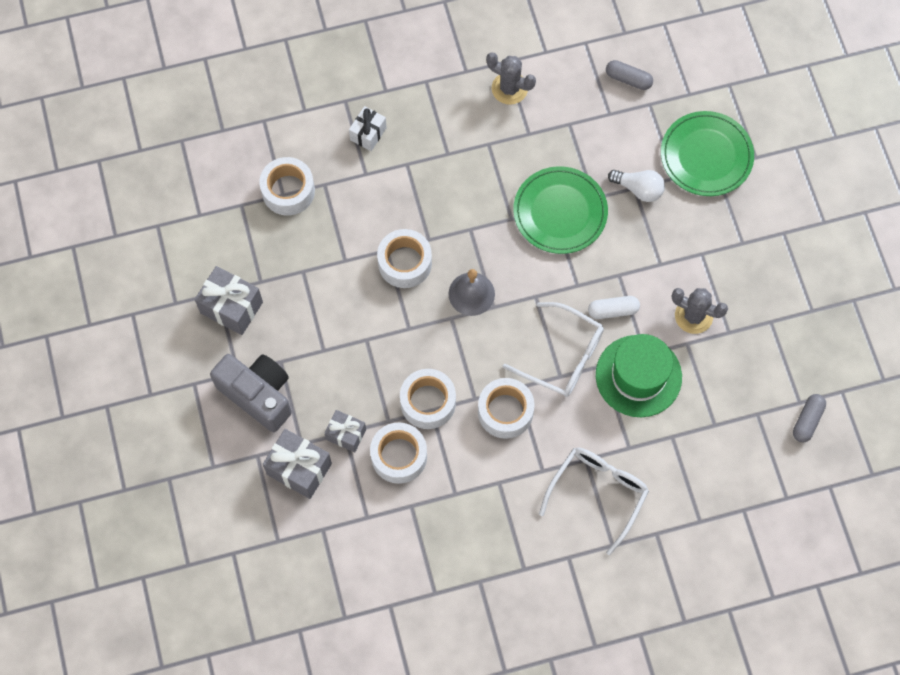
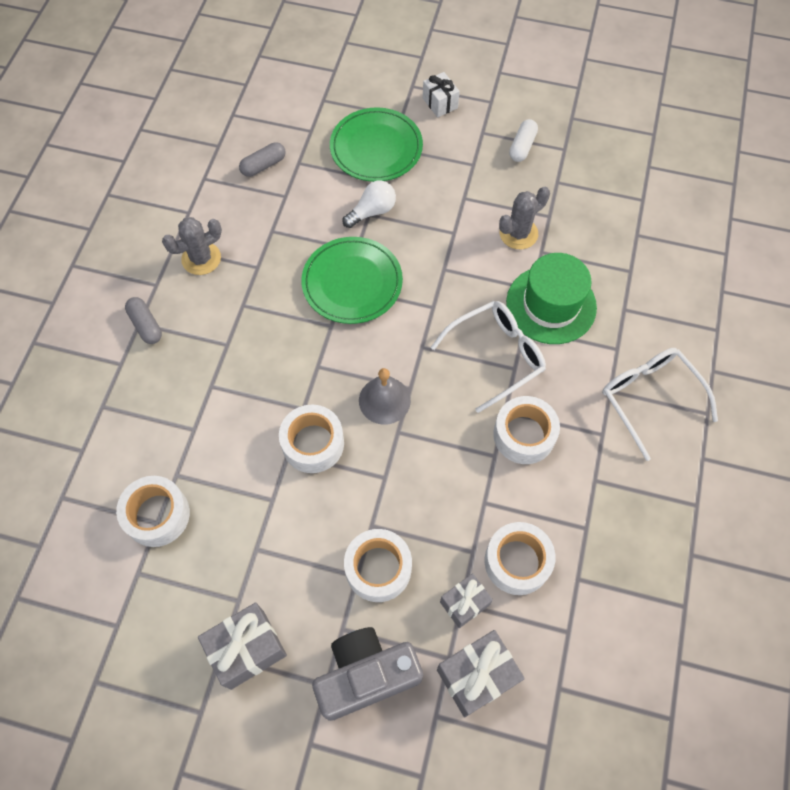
camera: 60 degrees left, 5 degrees down
(368, 134) = (153, 404): white gift -> white gift (440, 103)
(428, 402) = (474, 501): white tape -> white tape (378, 568)
(613, 310) = (475, 291): white capsule -> white capsule (522, 146)
(807, 420) = (662, 203): grey capsule -> grey capsule (146, 325)

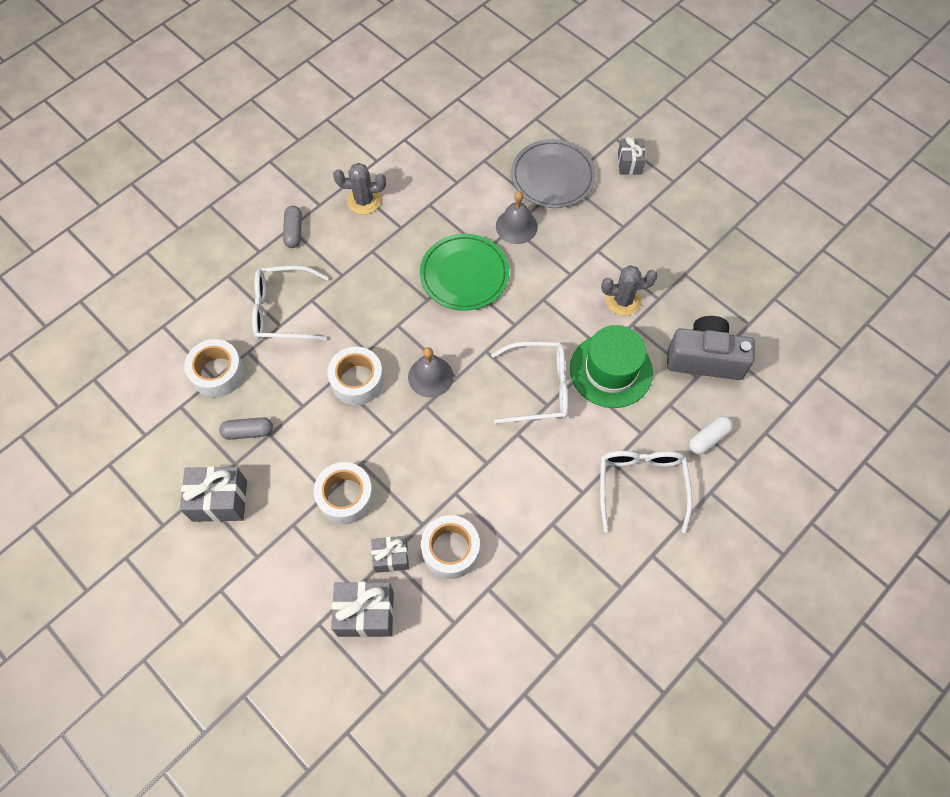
camera: 30 degrees right, 0 degrees up
(187, 412) = (283, 311): none -> white glasses
(263, 165) = (455, 150): grey capsule -> grey capsule (248, 432)
(366, 675) = (288, 566): grey camera -> grey camera (705, 358)
(372, 211) = (516, 226): white light bulb -> grey bell
(376, 148) = (553, 177): green plate -> grey plate
(440, 103) = (629, 163): white gift -> grey gift
(522, 146) = (675, 231): white capsule -> white capsule (708, 438)
(524, 435) = (520, 459): white tape -> none

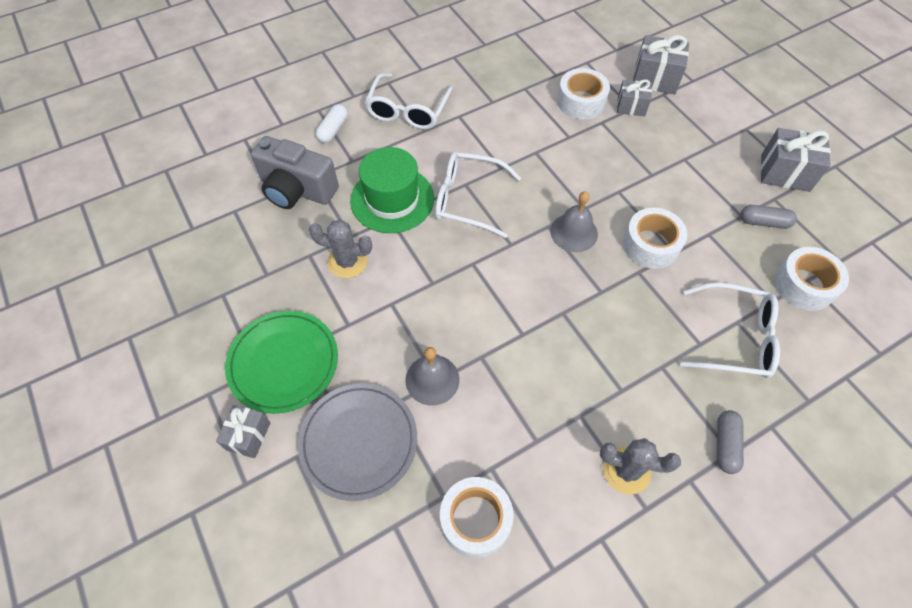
camera: 165 degrees left, 5 degrees down
(345, 497) = (667, 153): white tape -> white tape (475, 520)
(464, 274) = (513, 332): green plate -> green plate (283, 363)
(708, 438) = (333, 130): white capsule -> white capsule turned 45 degrees counterclockwise

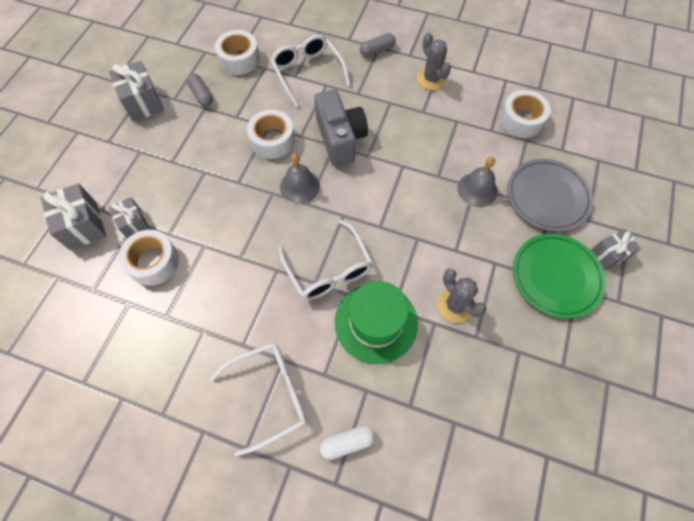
camera: 130 degrees left, 5 degrees up
(297, 190) = (434, 407): grey camera -> grey camera (340, 139)

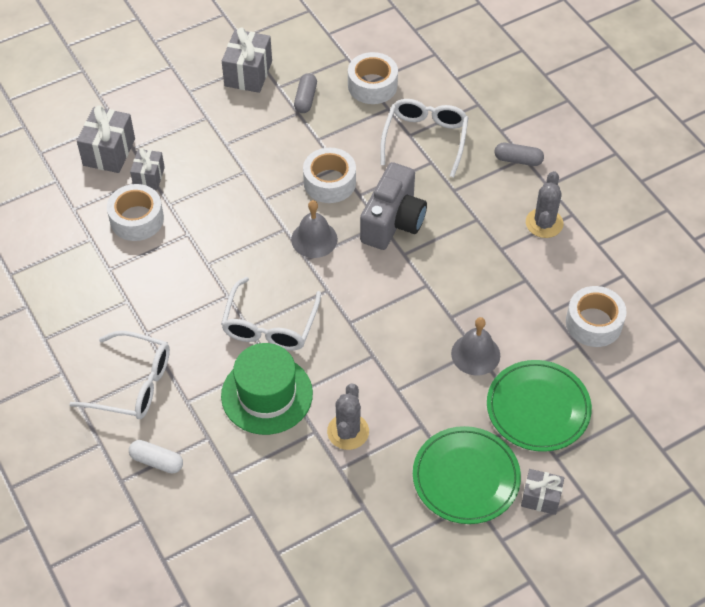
camera: 40 degrees right, 10 degrees down
(547, 197) = (538, 408): grey plate -> green plate

